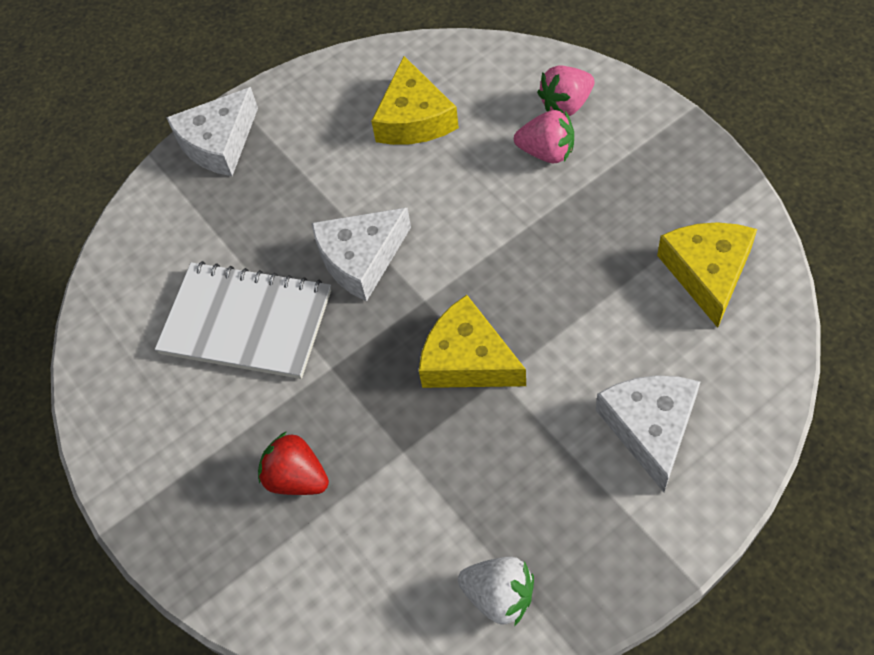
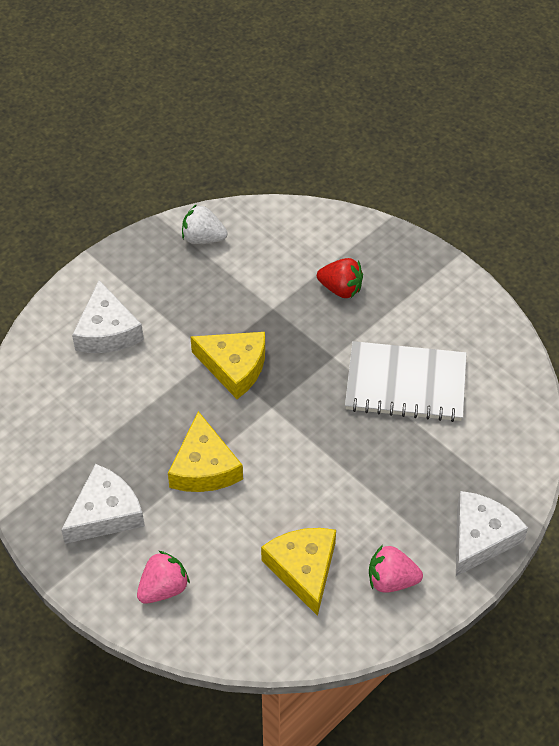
camera: 165 degrees right, 5 degrees down
(361, 259) = (327, 436): white cheese -> white cheese (105, 513)
(547, 152) = (180, 538): pink strawberry -> pink strawberry (391, 580)
(707, 273) = (55, 437): yellow cheese -> yellow cheese (204, 467)

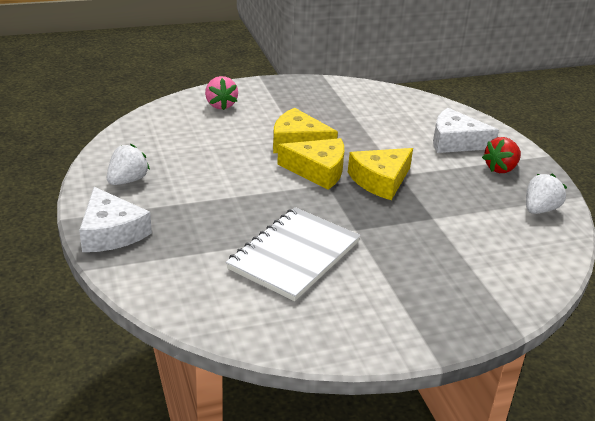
camera: 115 degrees right, 20 degrees down
(105, 513) = (295, 102): white cheese -> none
(303, 569) = (177, 152): yellow cheese -> yellow cheese (318, 170)
(341, 289) = (434, 261): red strawberry -> red strawberry (501, 168)
(391, 580) = (127, 180): pink strawberry -> white strawberry

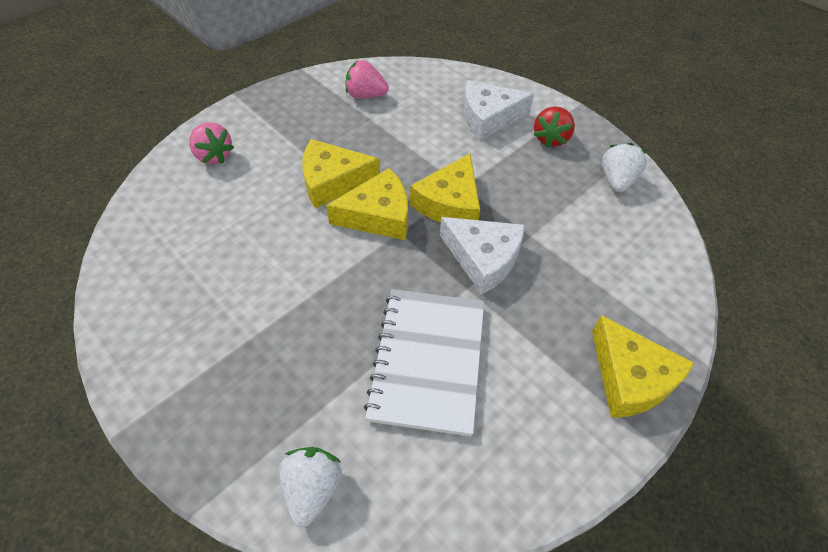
camera: 25 degrees left, 20 degrees up
(111, 232) = (193, 428): white cheese -> white cheese (483, 258)
(127, 180) = (166, 327): white strawberry -> white strawberry (313, 488)
(361, 102) = (365, 95): none -> pink strawberry
(448, 318) = (630, 378): none -> yellow cheese

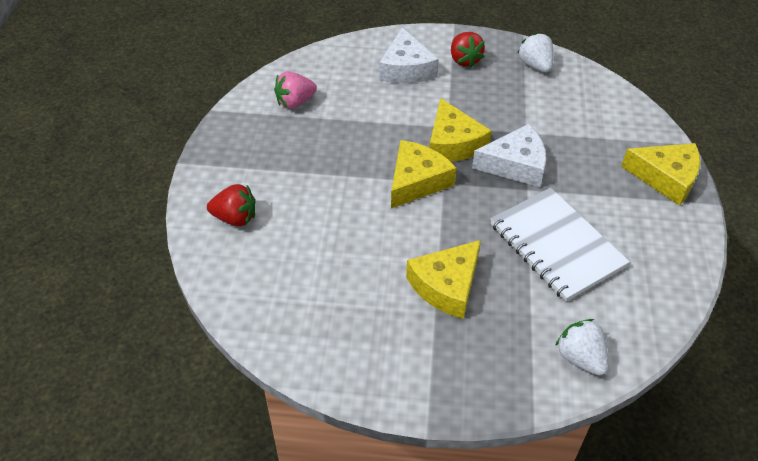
camera: 40 degrees left, 5 degrees down
(214, 156) = (235, 218): pink strawberry -> red strawberry
(333, 181) = (354, 178): yellow cheese -> yellow cheese (447, 286)
(488, 118) = (406, 68): white cheese -> white cheese turned 45 degrees counterclockwise

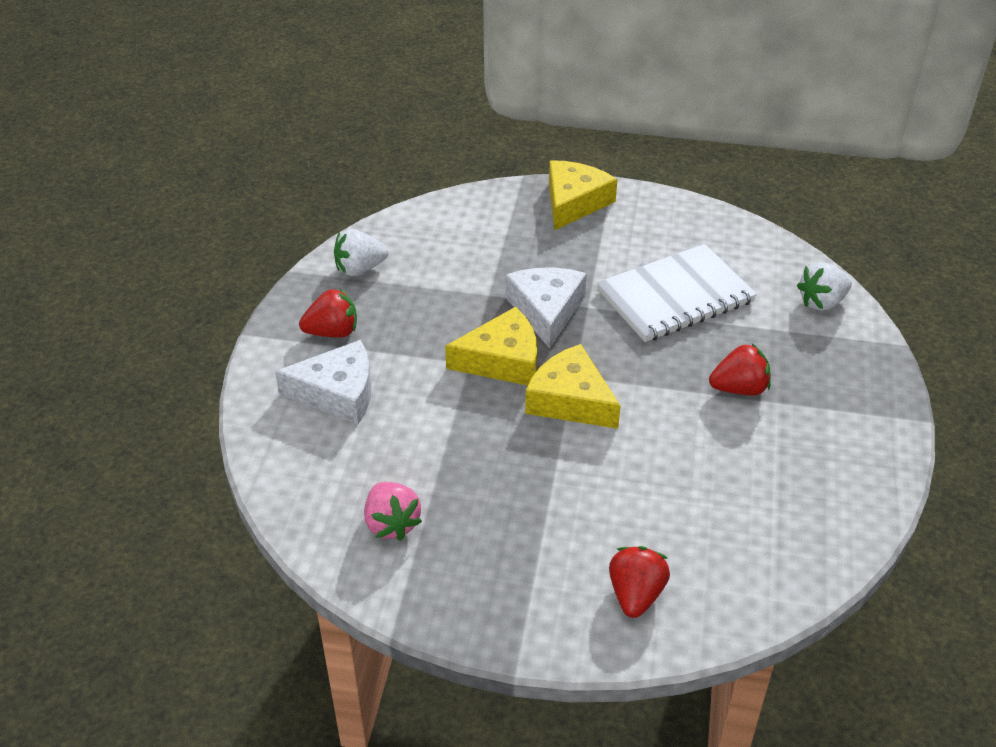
camera: 85 degrees left, 5 degrees down
(447, 286) = (739, 389): yellow cheese -> red strawberry

